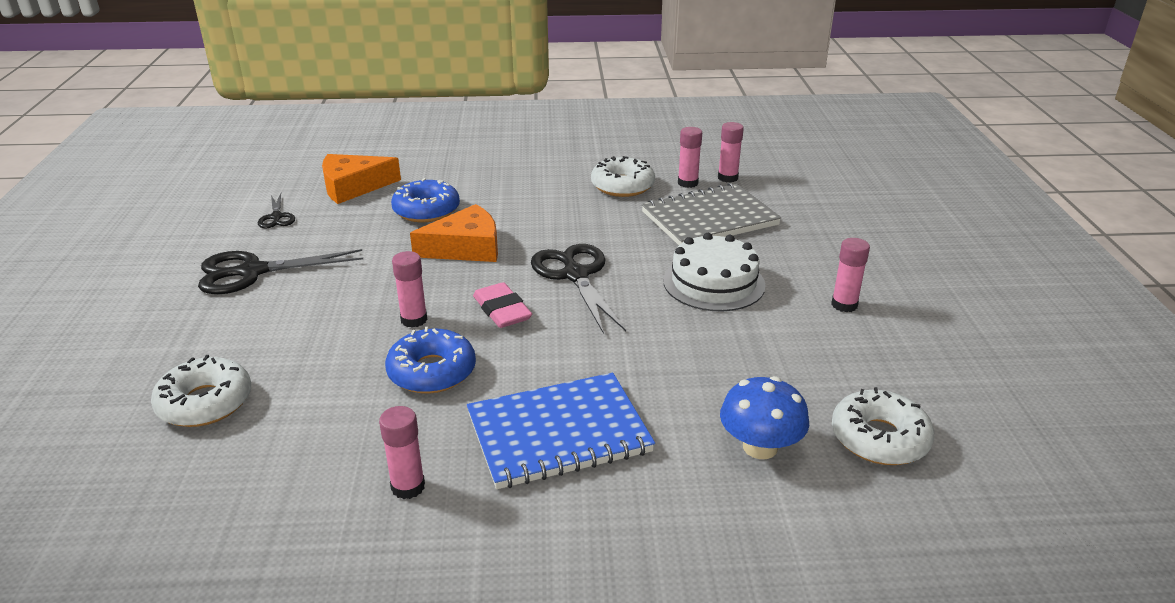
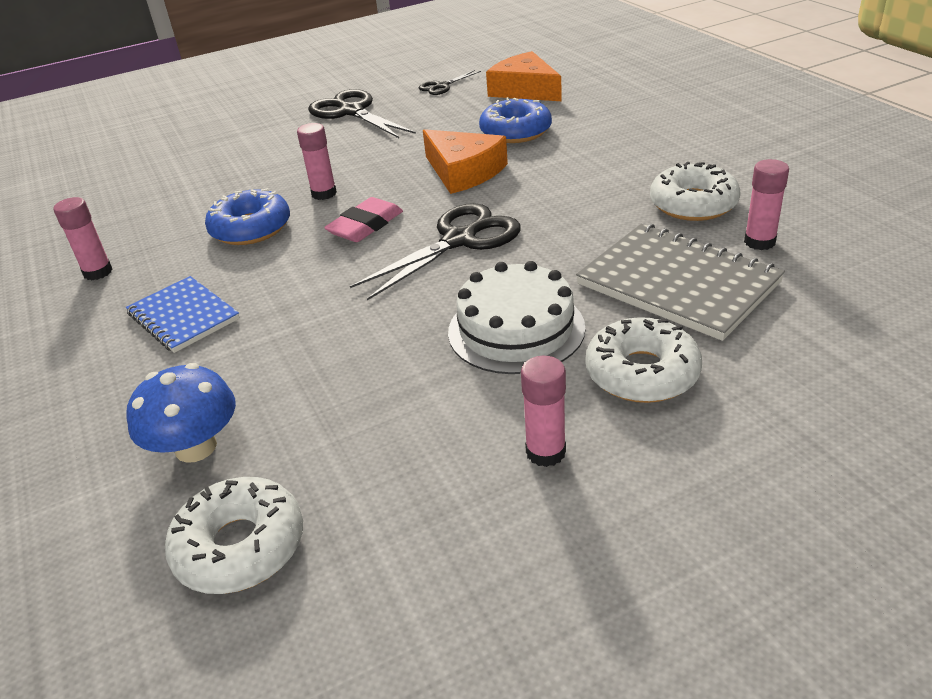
camera: 70 degrees right, 5 degrees up
(205, 403) = (177, 165): white donut -> white donut (642, 373)
(558, 433) = (183, 316): blue notebook -> blue notebook, size x0.63
(727, 178) = (817, 266): pink glue stick -> none

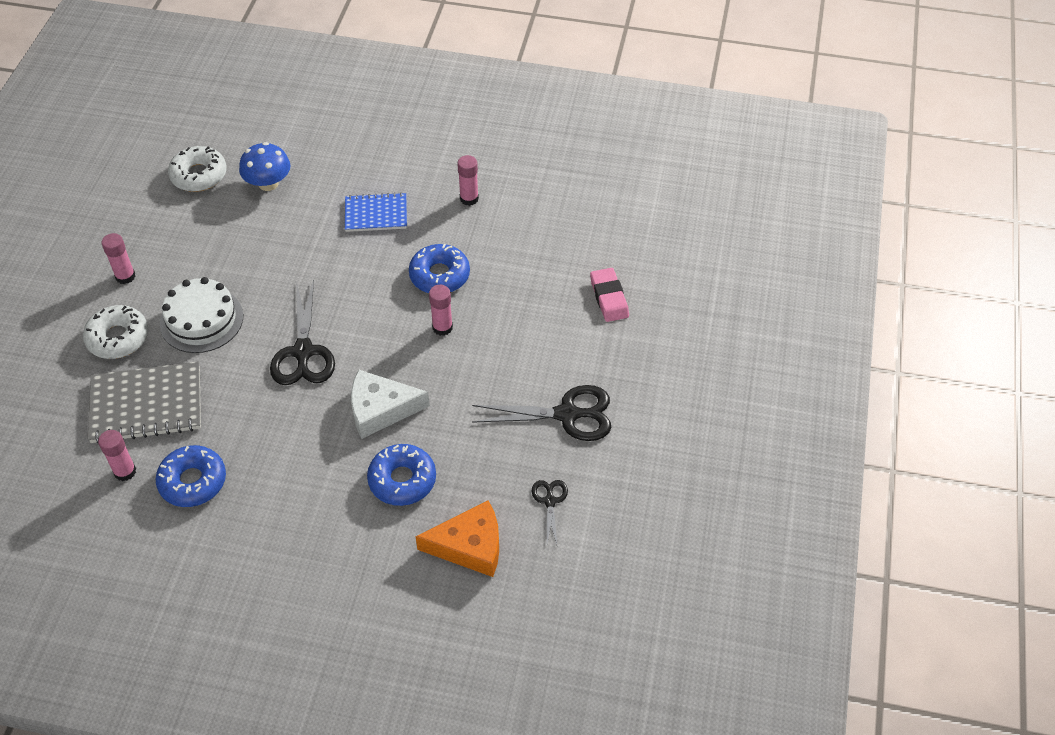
camera: 125 degrees right, 15 degrees up
(365, 225) = (375, 324): pink eraser -> pink eraser (609, 298)
(463, 172) = (380, 409): orange cheese -> white cheese
(693, 204) = (193, 481): white donut -> blue donut

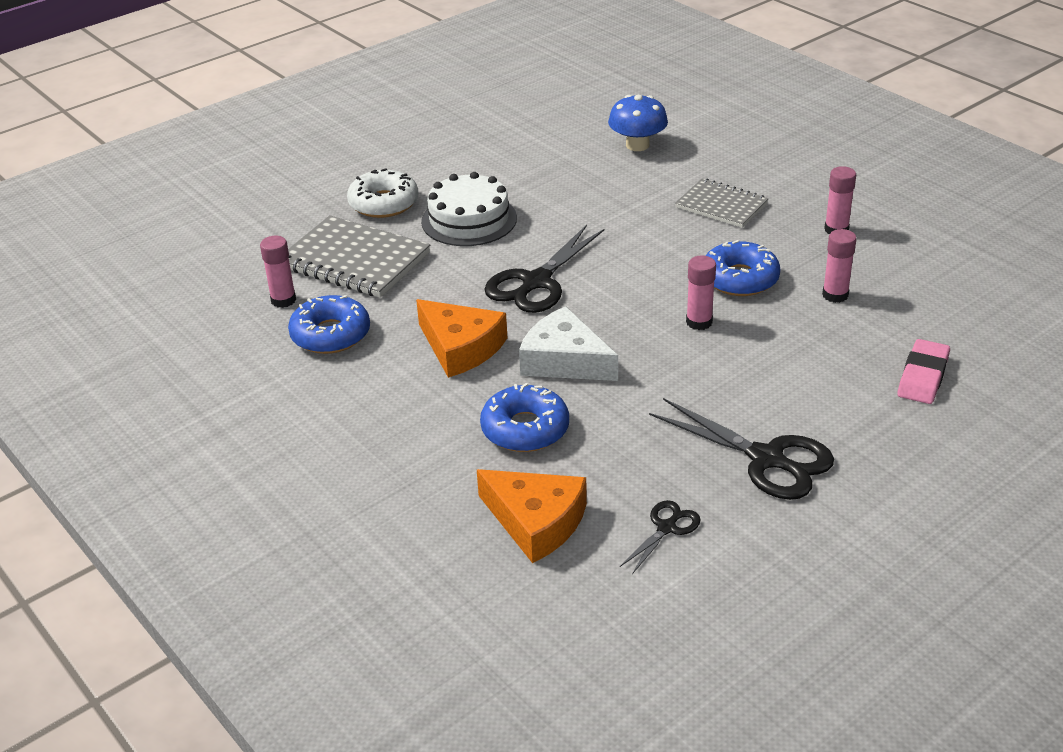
camera: 40 degrees right, 15 degrees down
(125, 276) = (437, 163): pink glue stick -> pink glue stick (835, 295)
(199, 175) = (579, 117): white donut -> none
(299, 439) = (461, 347): none -> orange cheese
(376, 214) = (721, 205): blue notebook -> grey notebook

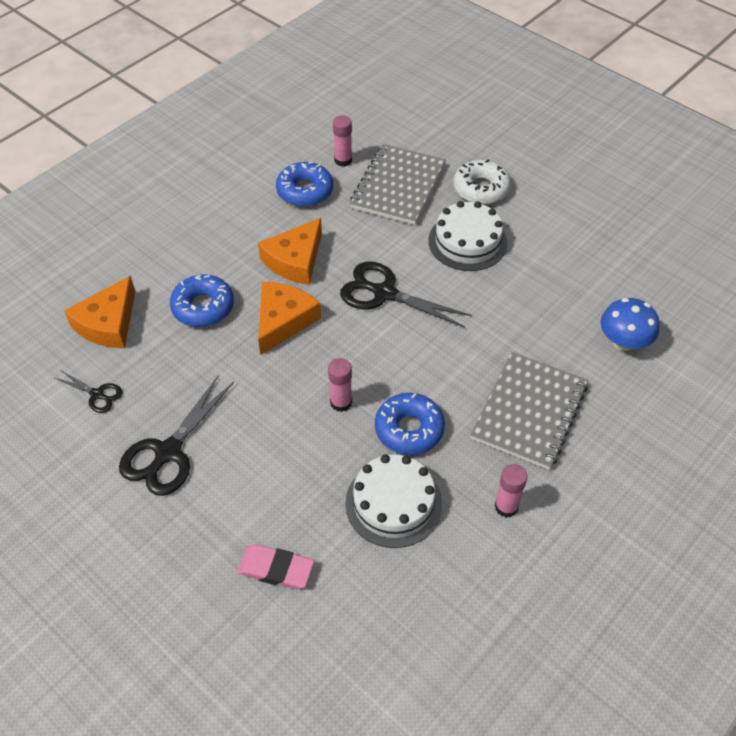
camera: 80 degrees right, 15 degrees up
(564, 360) = (283, 320): white cheese -> orange cheese
(721, 205) = (529, 412): grey notebook -> grey notebook, size x1.58
(835, 295) = (393, 503): pink glue stick -> white cake

